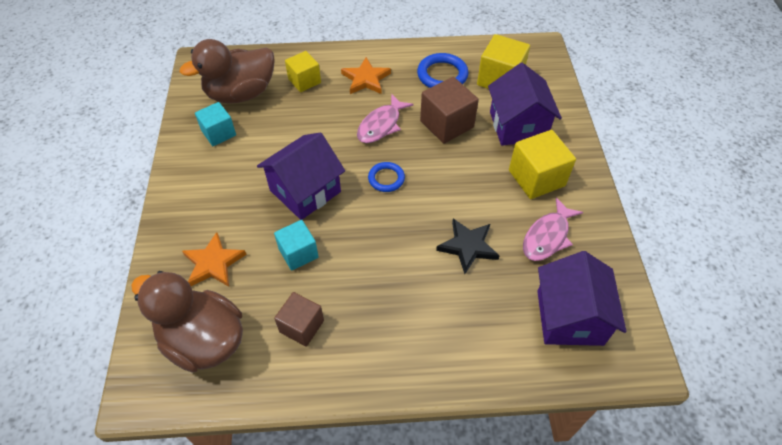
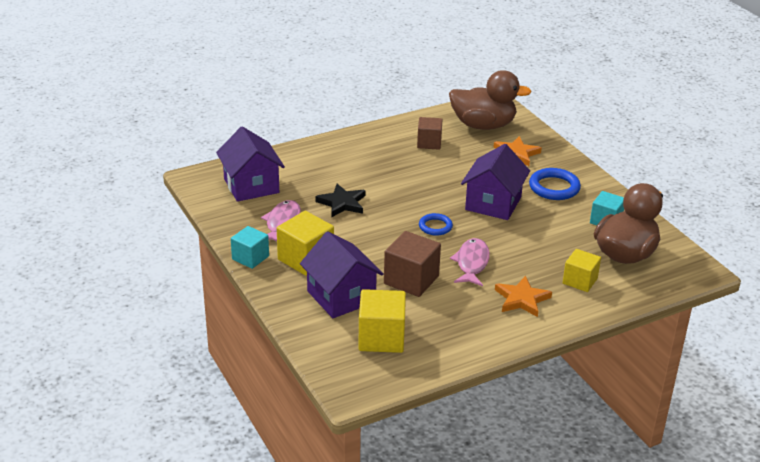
camera: 155 degrees right, 20 degrees down
(298, 253) = (463, 171): turquoise cube -> turquoise cube (250, 258)
(442, 75) = (446, 325): blue ring -> blue ring (554, 187)

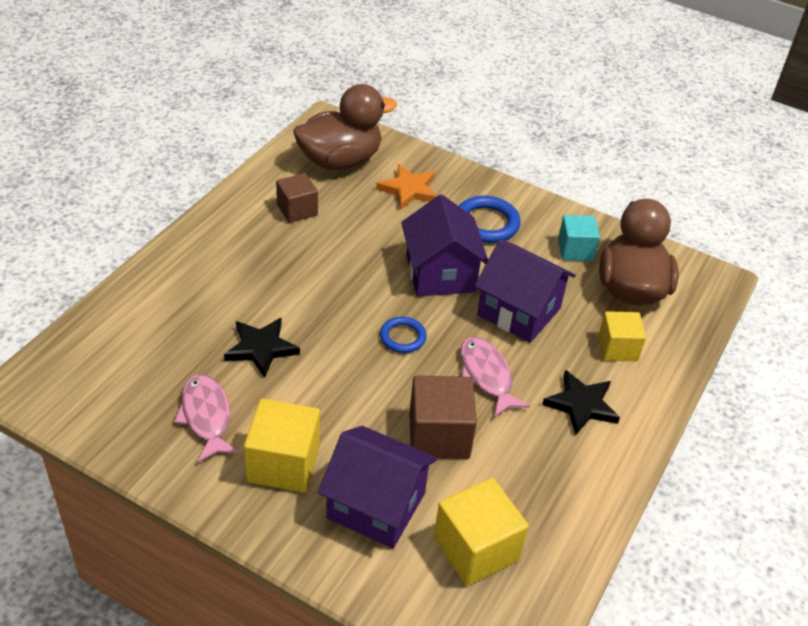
camera: 35 degrees left, 10 degrees up
(250, 258) = (207, 497): turquoise cube -> none
(251, 186) = (116, 370): purple house -> purple house (519, 311)
(521, 299) = (581, 405): orange star -> black star

